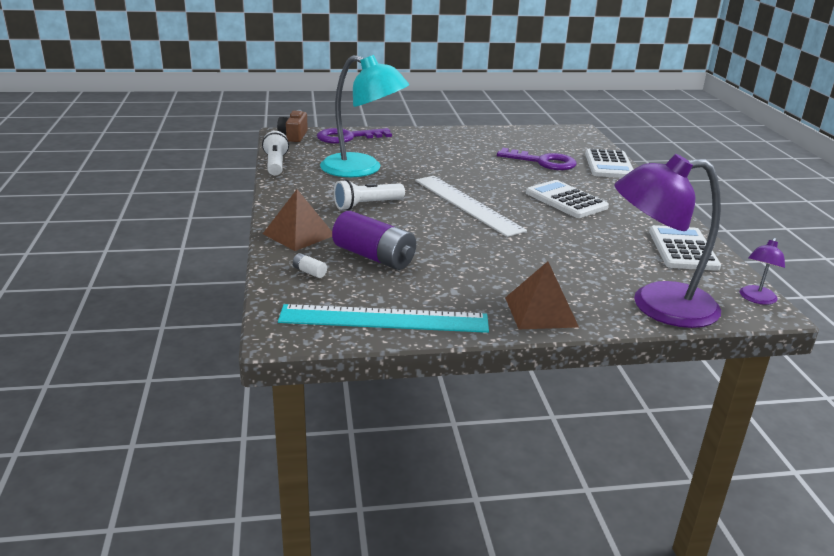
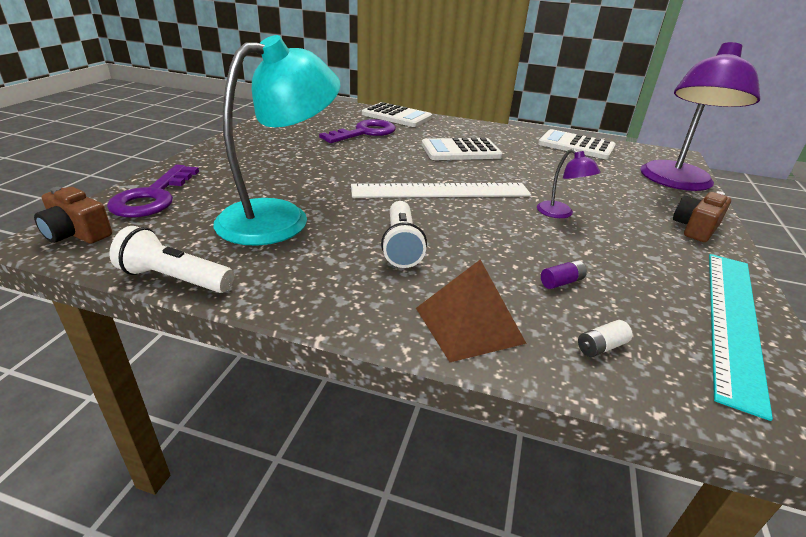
camera: 65 degrees left, 5 degrees up
(374, 257) = (561, 282): purple battery -> purple battery, size x0.40
(540, 312) = (695, 228): brown pyramid -> brown camera
(756, 299) = (661, 152): purple lamp -> purple lamp (560, 213)

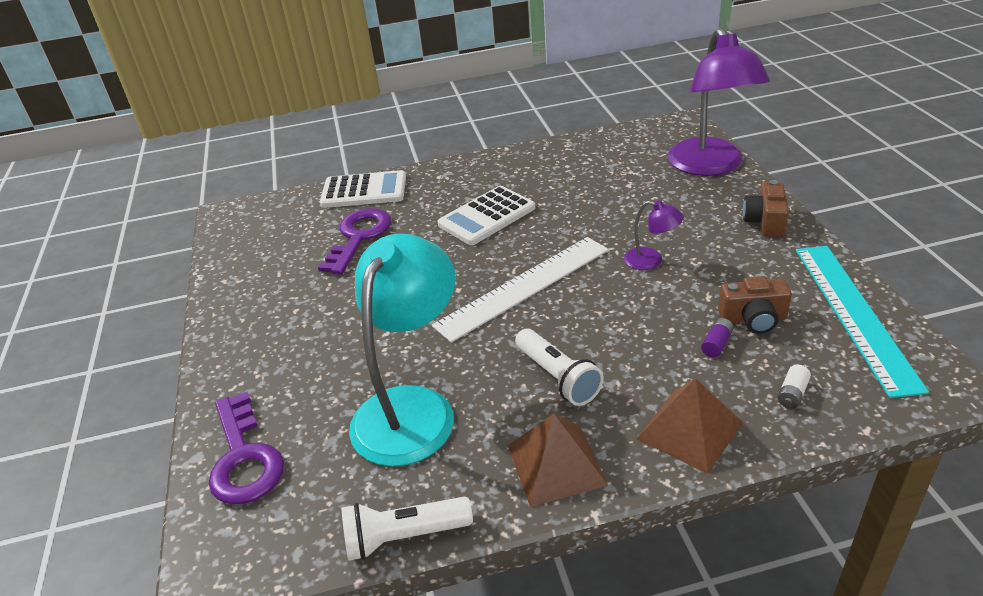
camera: 25 degrees left, 5 degrees up
(77, 233) = (230, 550): brown camera -> brown camera (753, 319)
(332, 293) = (556, 464): none -> brown pyramid
(576, 145) = (587, 152): white calculator -> none

